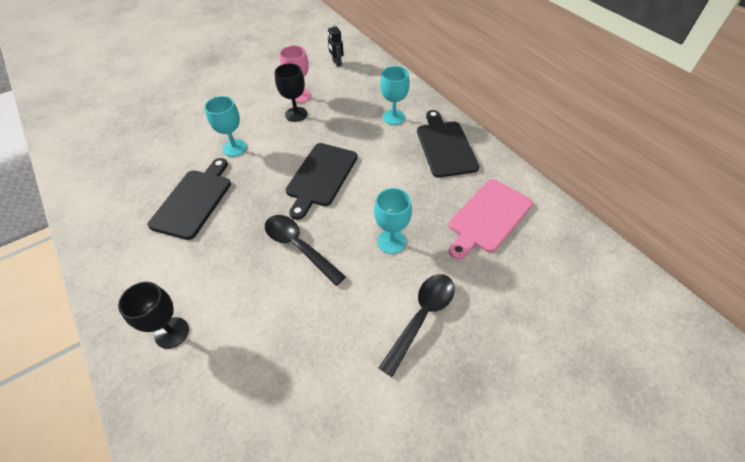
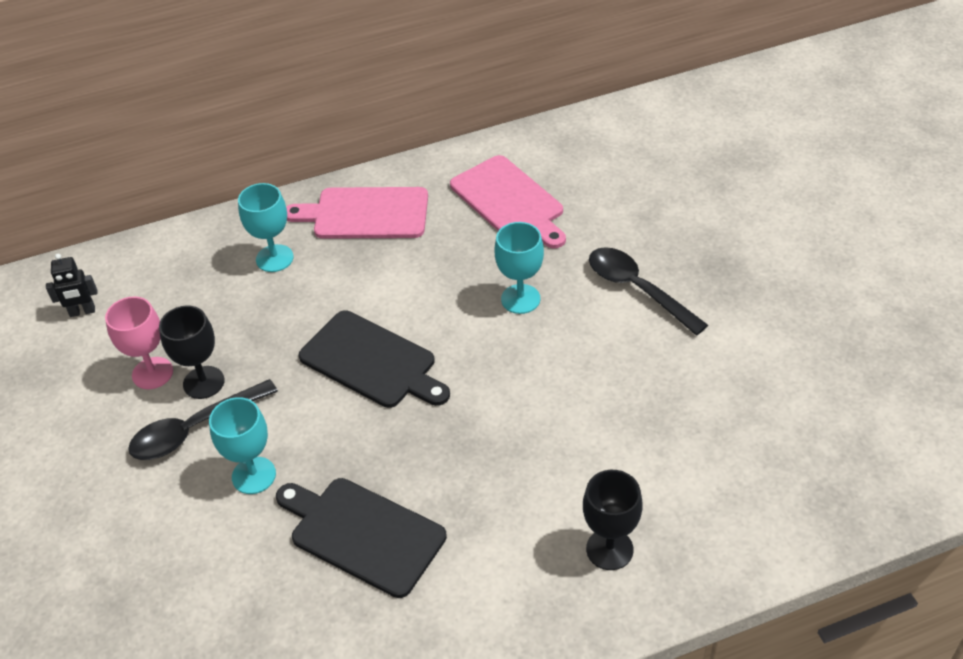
camera: 75 degrees left, 5 degrees down
(299, 247) = (501, 398): black spoon -> black spoon (195, 429)
(445, 146) = (366, 214): black cutting board -> pink cutting board

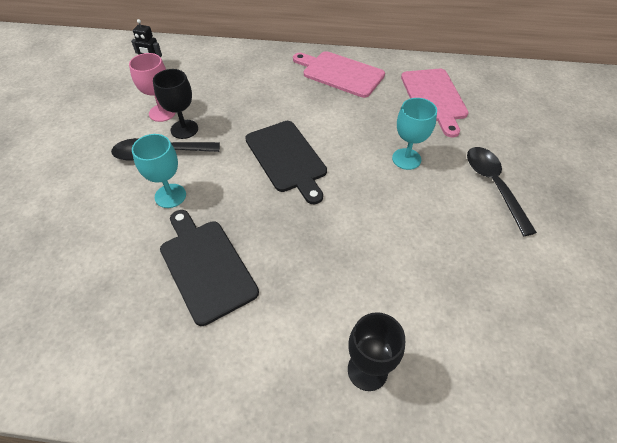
camera: 25 degrees right, 5 degrees up
(274, 258) = (272, 78): turquoise goblet -> none

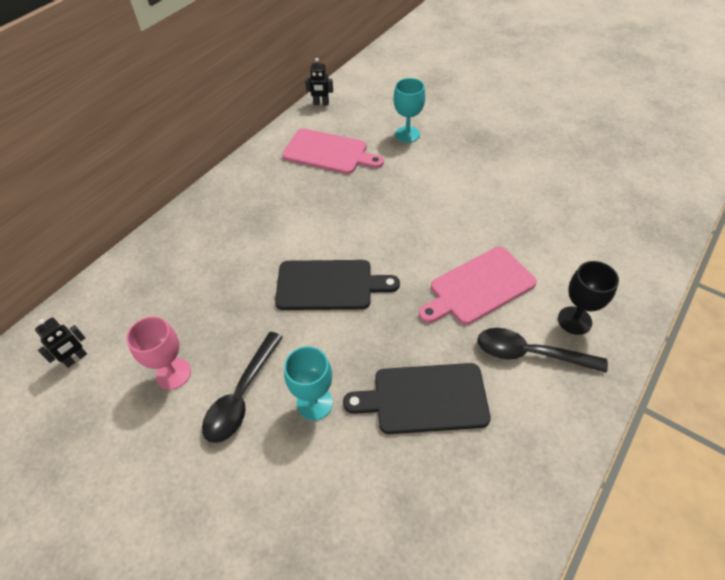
camera: 60 degrees left, 0 degrees up
(184, 129) = (220, 359): black goblet -> none
(340, 73) = (242, 197): pink cutting board -> pink cutting board (479, 287)
(406, 159) = (387, 204): turquoise goblet -> turquoise goblet (407, 134)
(489, 69) = (321, 103): none -> black robot
(494, 186) = (448, 169): black spoon -> black spoon (530, 353)

